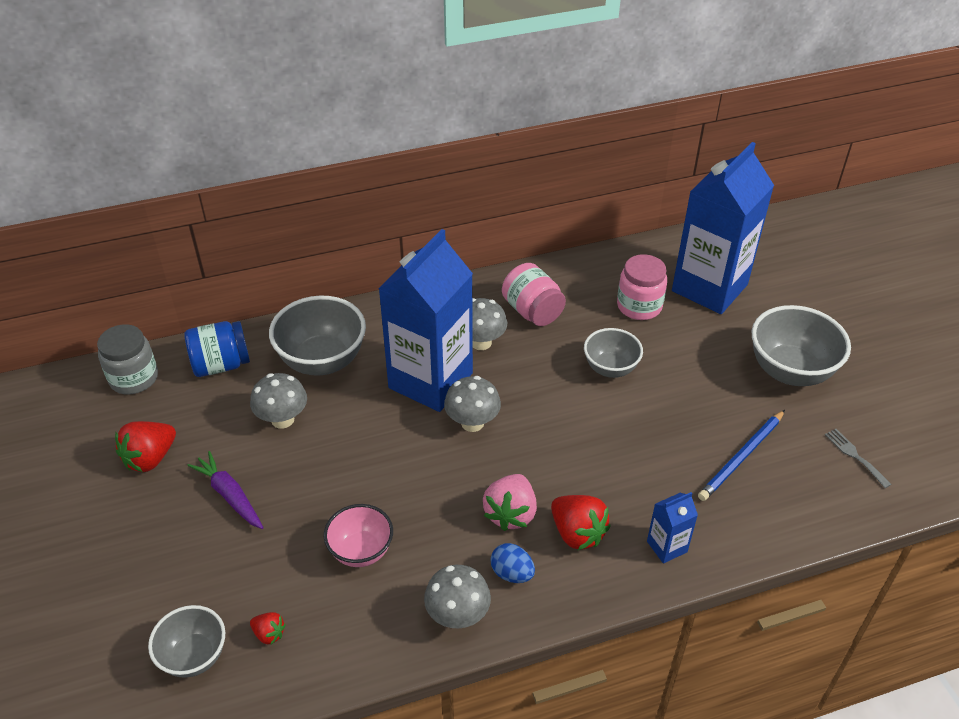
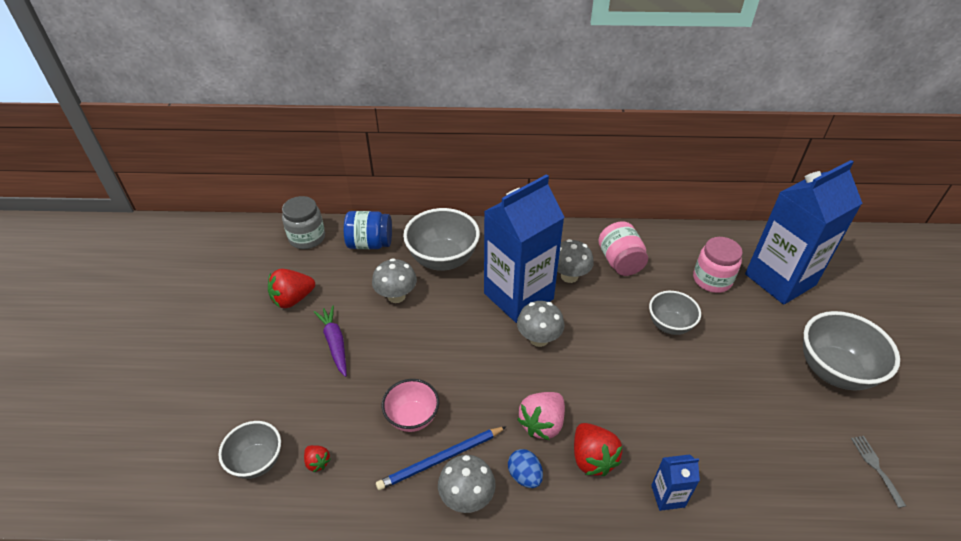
camera: 20 degrees right, 0 degrees up
(741, 457) = (763, 436): blue pencil -> blue pencil (440, 459)

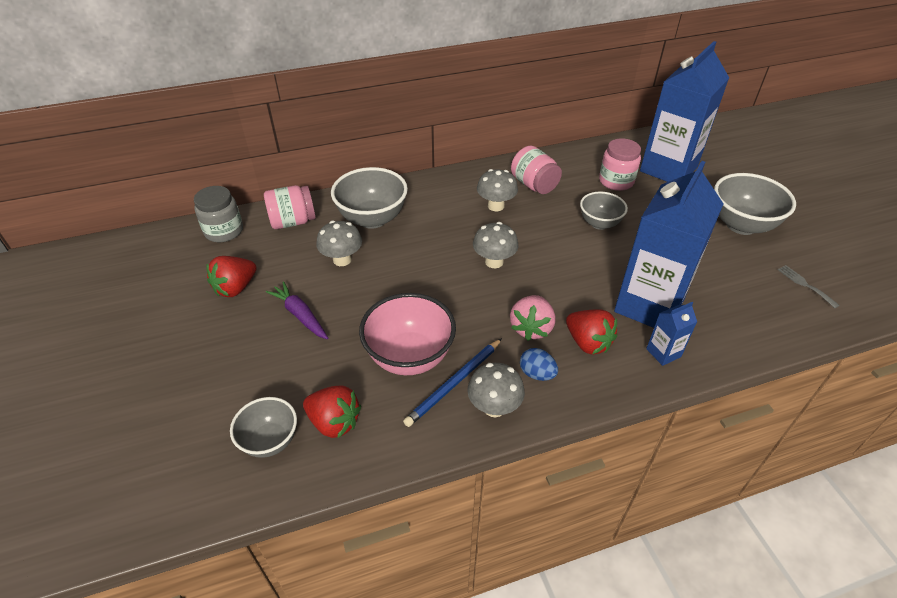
camera: 20 degrees left, 0 degrees up
(317, 462) = (334, 422): red strawberry -> red strawberry, size x1.89
(370, 243) = (293, 221): blue jar -> pink jar
(412, 417) = (409, 357): pink bowl -> pink bowl, size x1.62
(518, 296) = (458, 232): blue carton -> blue carton (649, 305)

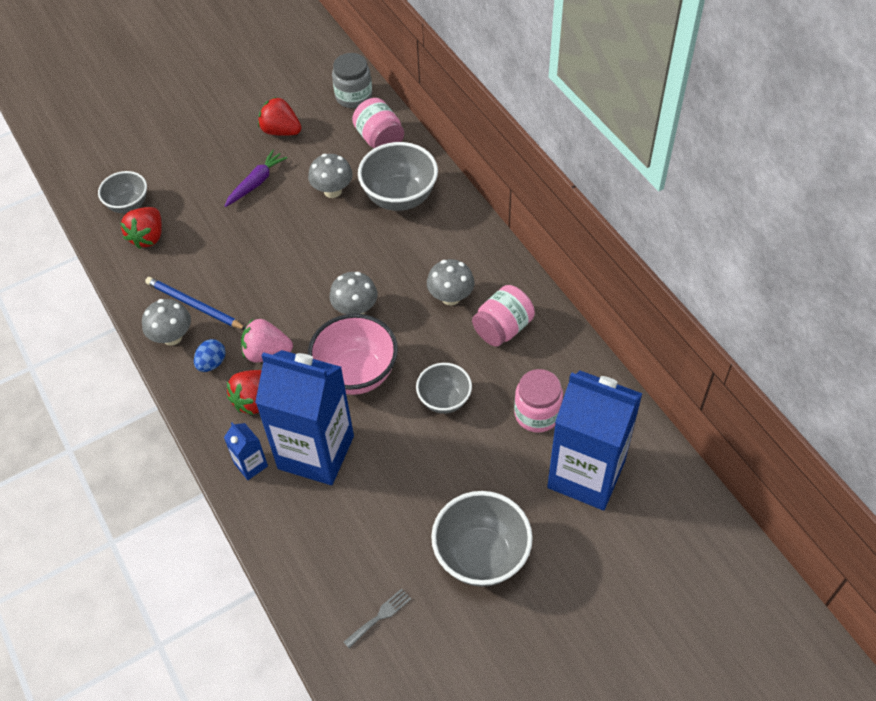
camera: 80 degrees right, 10 degrees up
(409, 357) = (219, 269): pink bowl -> pink bowl (356, 374)

